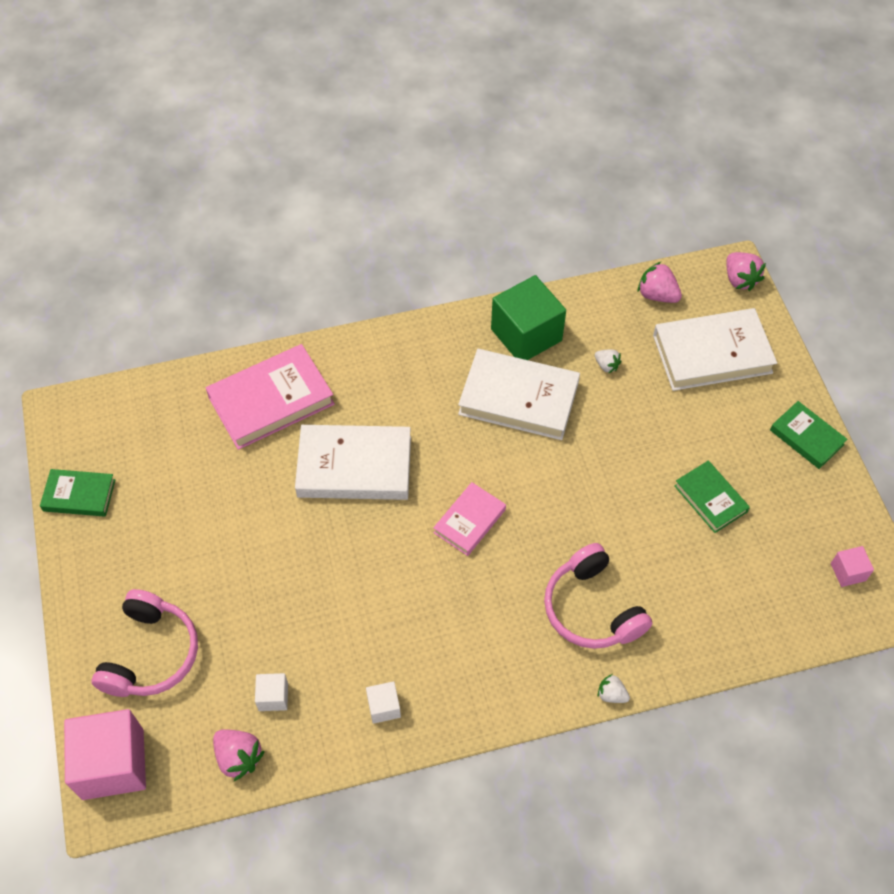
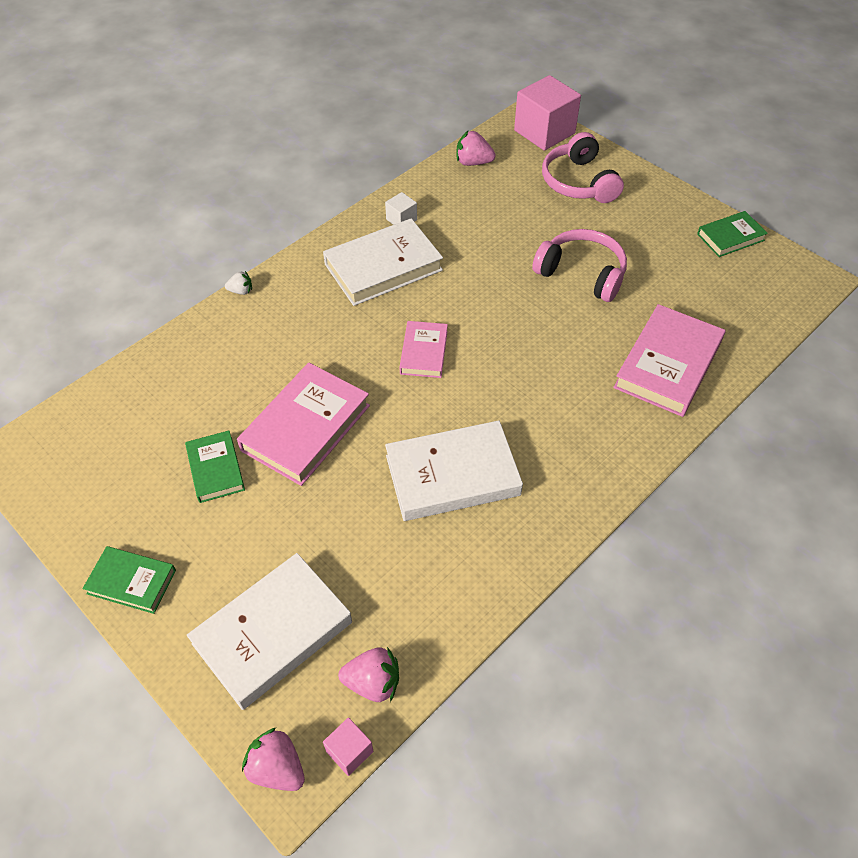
camera: 150 degrees right, 5 degrees down
(273, 697) = (479, 195): white cube -> none
(354, 467) = (550, 348): white book -> white book (383, 267)
(526, 335) = (490, 548): green cube -> none
(592, 608) = (284, 336): pink headphones -> pink headphones (582, 273)
(606, 365) = (384, 556): white strawberry -> none
(616, 499) = (306, 427): none -> pink book
(710, 499) = (215, 469): green book -> green book turned 45 degrees clockwise
(848, 572) = (60, 463): pink cube -> pink cube (349, 751)

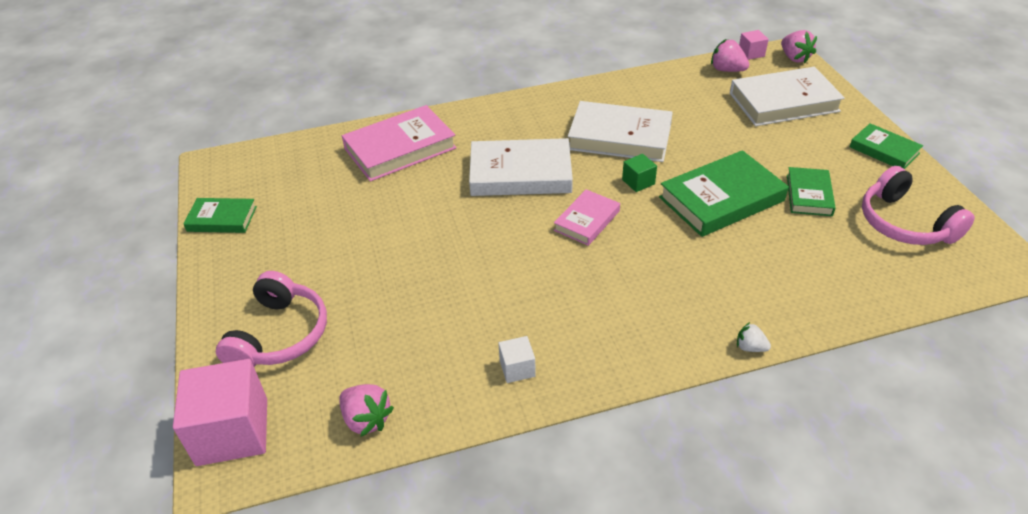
camera: 150 degrees left, 10 degrees down
(306, 427) = (721, 199): pink book -> green book
(383, 267) = (575, 315): white book -> white book (520, 174)
(399, 417) = (638, 182): none -> green cube
(582, 273) = (387, 236): pink headphones -> pink headphones (904, 223)

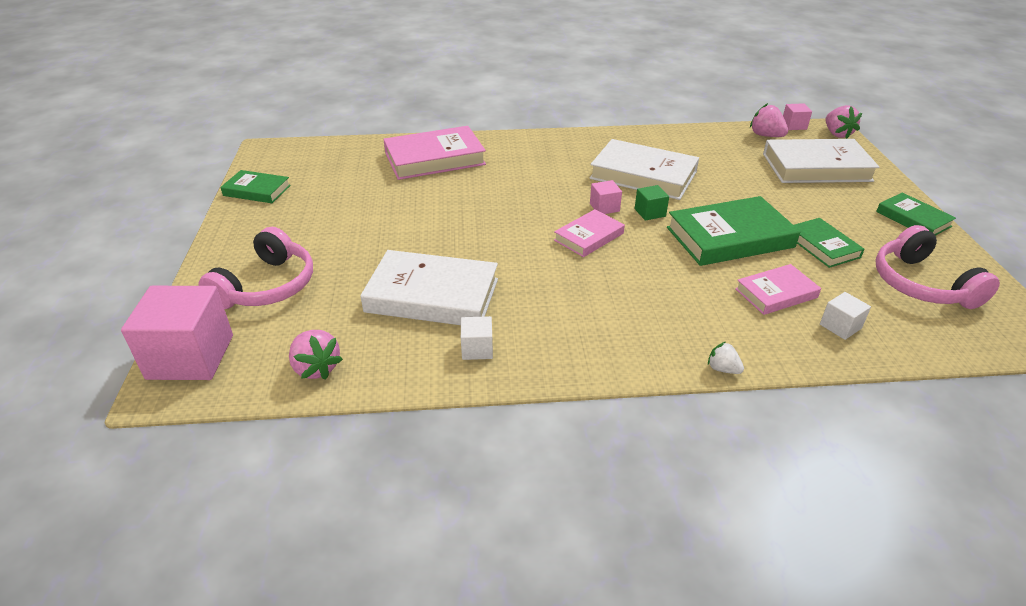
camera: 10 degrees right, 5 degrees down
(520, 174) = (538, 191): white book -> white book (432, 295)
(592, 183) = (604, 207): none -> pink cube
(778, 256) = (776, 293): none -> pink book
(809, 195) = (822, 246): green book -> green book turned 45 degrees counterclockwise
(843, 282) = (840, 326): none -> white cube

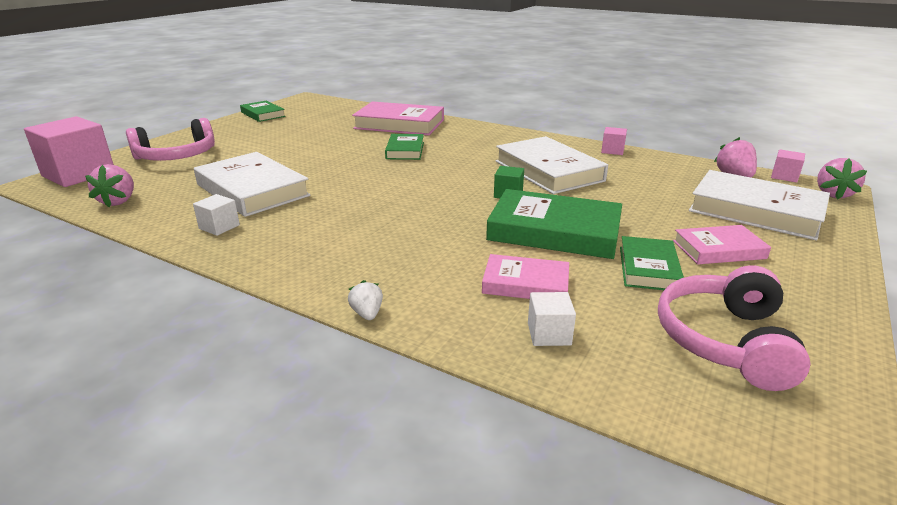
camera: 35 degrees right, 10 degrees down
(589, 237) = (426, 193): pink book -> pink book (719, 249)
(604, 207) = (474, 181): pink cube -> pink cube (612, 151)
(913, 219) = (819, 285): green book -> green book (405, 150)

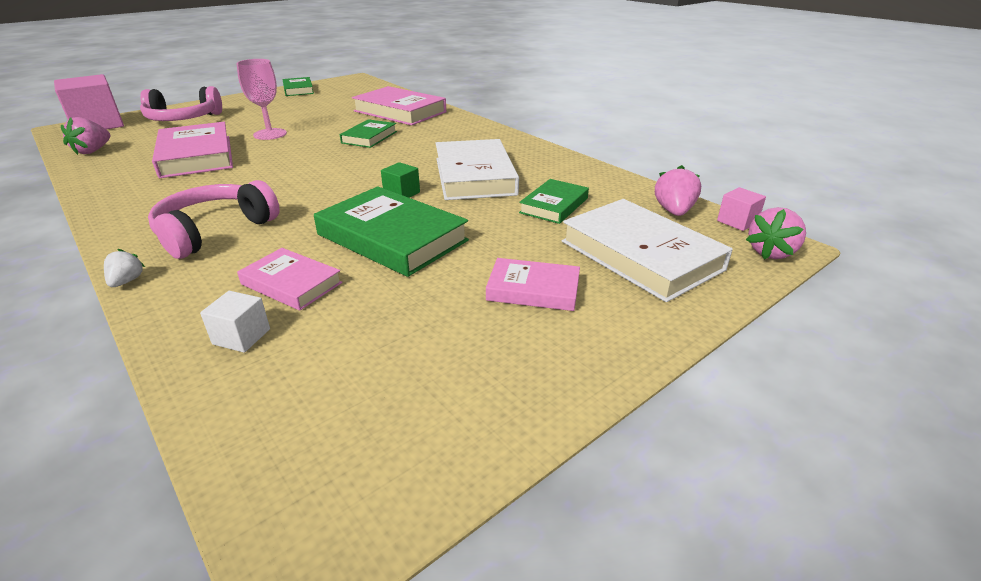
camera: 20 degrees right, 5 degrees up
(219, 227) = (129, 184): white cube -> none
(252, 190) = (196, 156): white book -> pink book
(299, 159) = (270, 134): none -> pink goblet
(612, 151) = (572, 164): pink cube -> none
(648, 268) = (429, 294): green book -> green book (554, 205)
(725, 341) = (395, 388): pink headphones -> pink headphones (215, 231)

